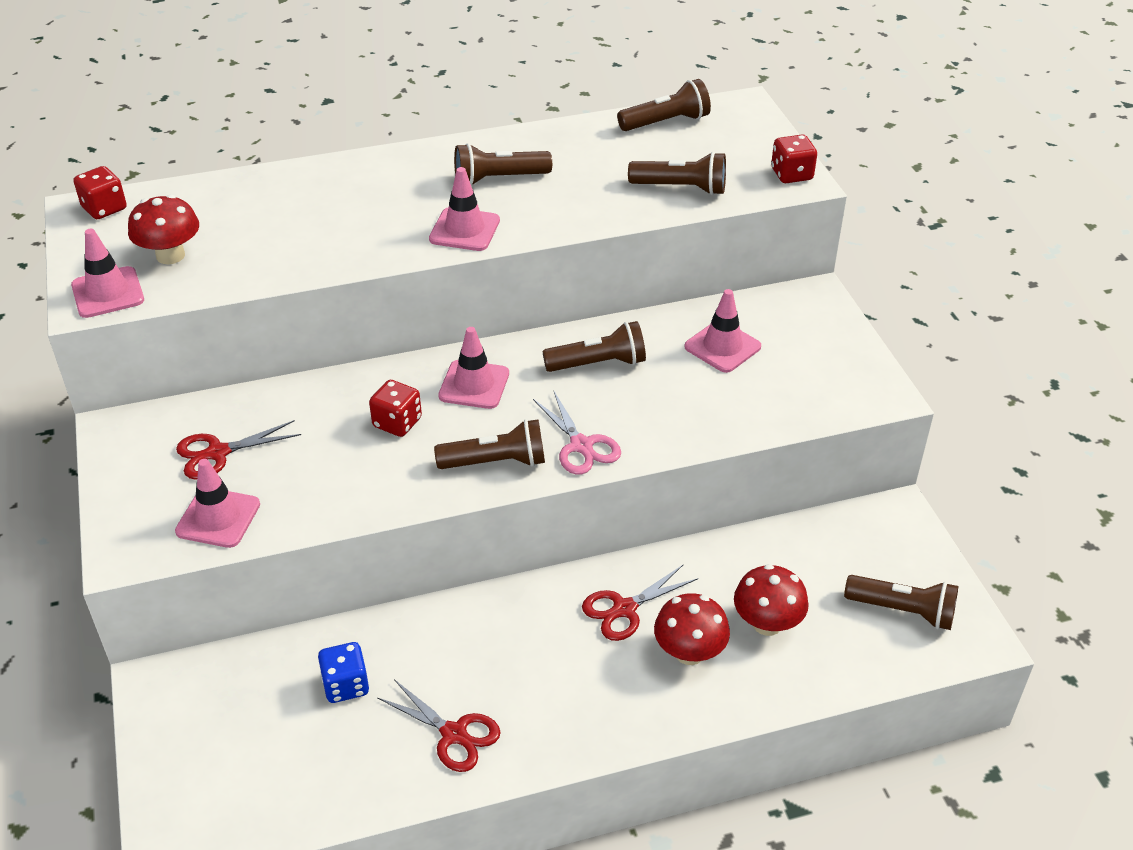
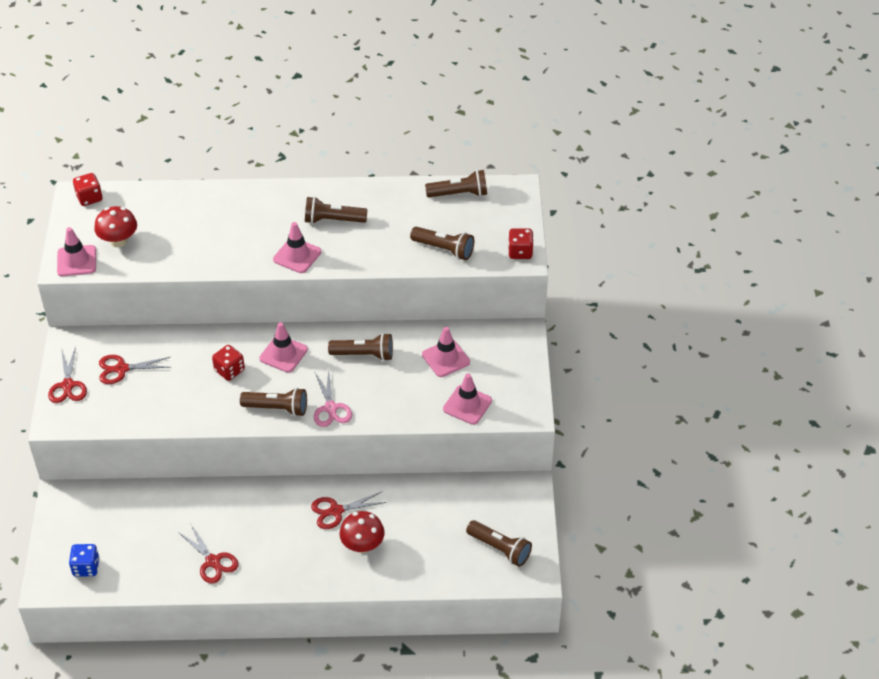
camera: 15 degrees right, 5 degrees up
(132, 494) = (68, 385): none -> red scissors
(218, 518) = (110, 410): pink traffic cone -> pink traffic cone (467, 405)
(346, 685) = (163, 520): blue dice -> blue dice (86, 567)
(767, 623) = (415, 538): red mushroom -> none

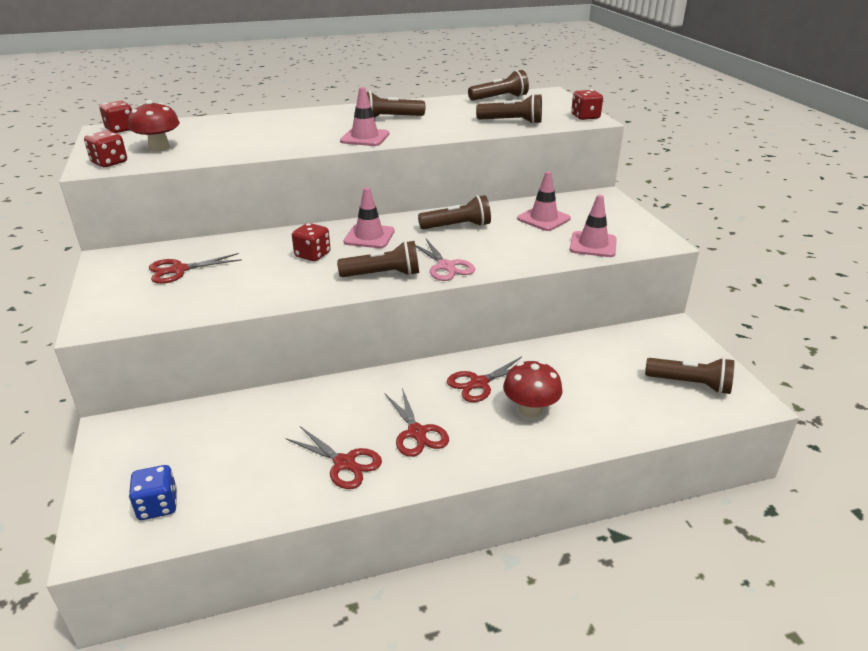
camera: 15 degrees left, 15 degrees down
(68, 385) = (109, 291): red scissors -> red scissors (417, 433)
(76, 261) = (109, 163): pink traffic cone -> red dice

